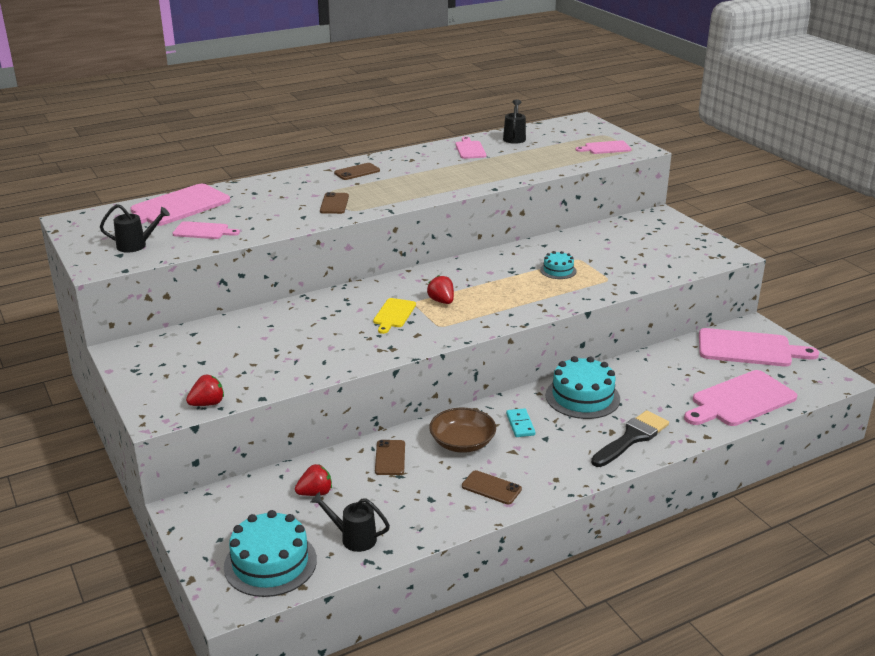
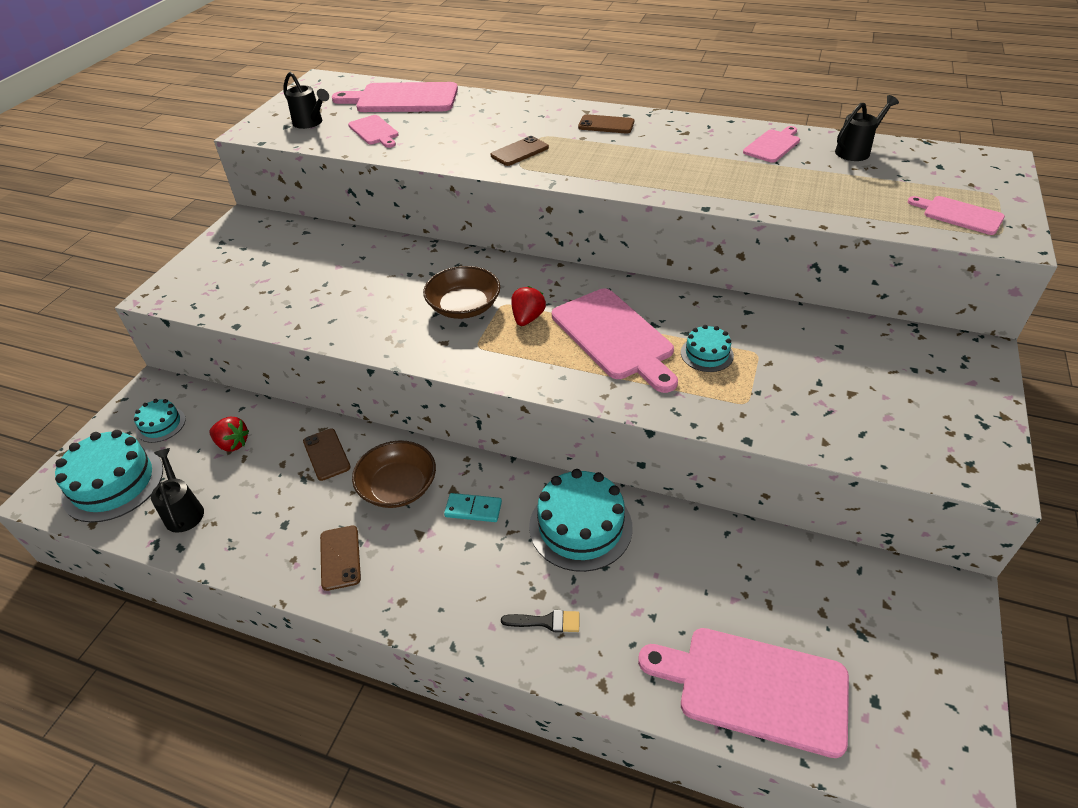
camera: 50 degrees right, 15 degrees up
(207, 404) = (201, 305): red strawberry -> none
(237, 519) = (161, 425): none -> turquoise cake
(390, 458) = (326, 454): brown phone -> brown phone turned 75 degrees counterclockwise
(394, 314) = (464, 306): yellow cutting board -> brown bowl
(520, 424) = (473, 509): turquoise domino -> turquoise domino turned 60 degrees clockwise
(631, 438) = (546, 622): black brush -> black brush, size x0.51
(749, 349) = (890, 624): pink cutting board -> pink cutting board (614, 337)

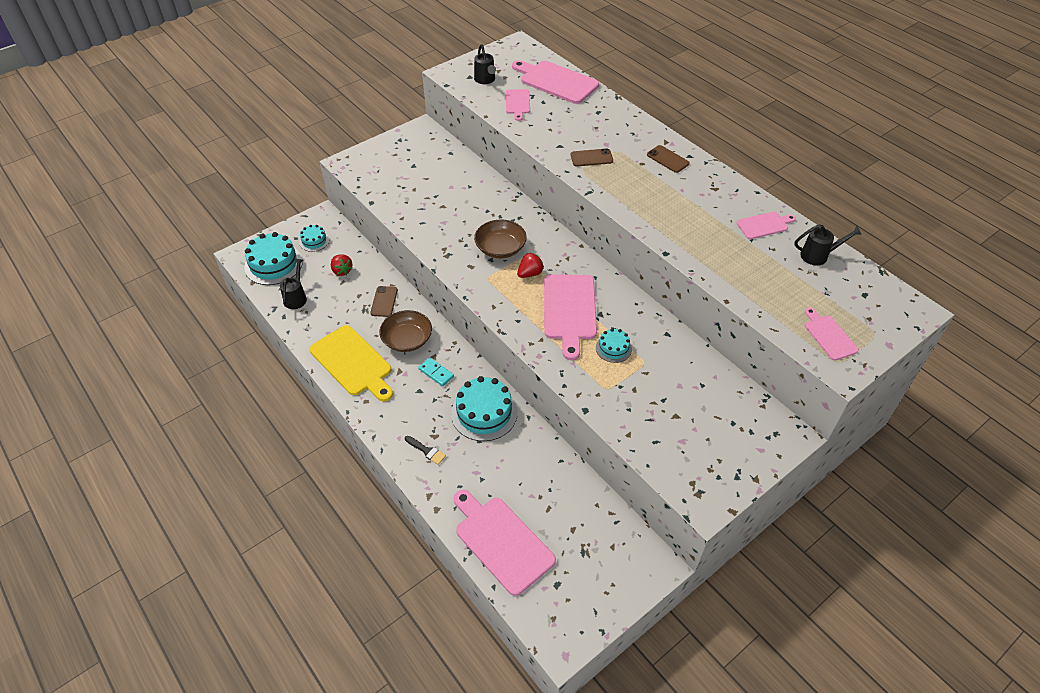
camera: 30 degrees right, 5 degrees up
(340, 557) = (353, 362): brown phone -> yellow cutting board

